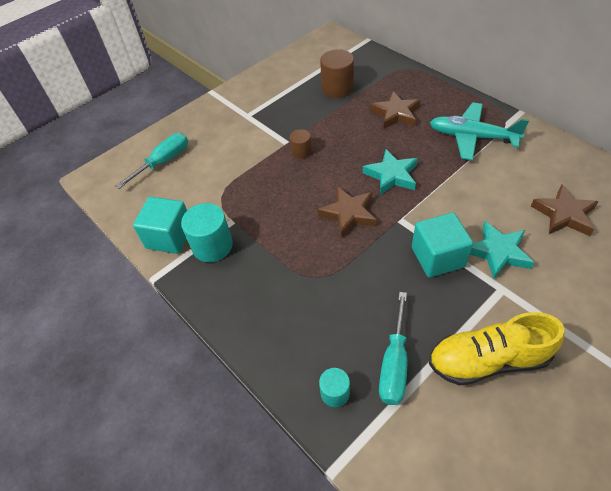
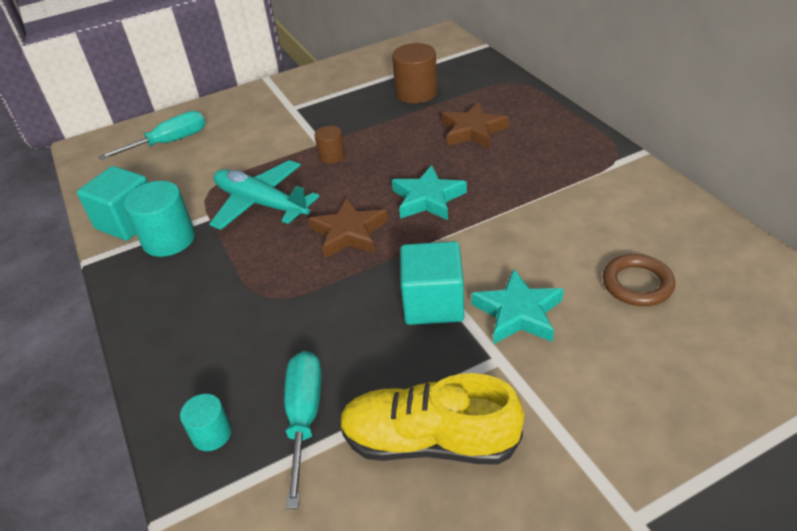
camera: 15 degrees right, 10 degrees down
(394, 364) = (304, 417): turquoise screwdriver -> turquoise screwdriver turned 150 degrees clockwise
(471, 137) = (559, 171): turquoise plane -> turquoise plane (261, 203)
(564, 214) = (637, 284): brown star -> brown ring

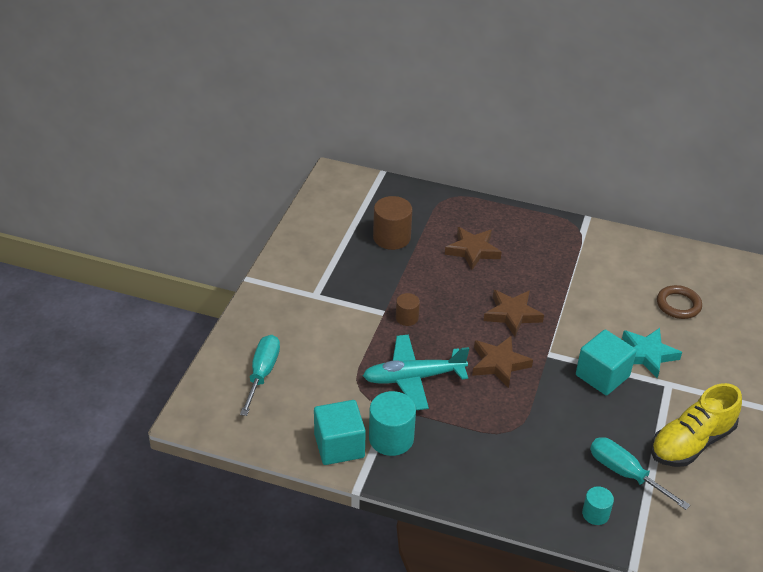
camera: 50 degrees left, 0 degrees up
(428, 199) = (512, 314): turquoise star -> brown star

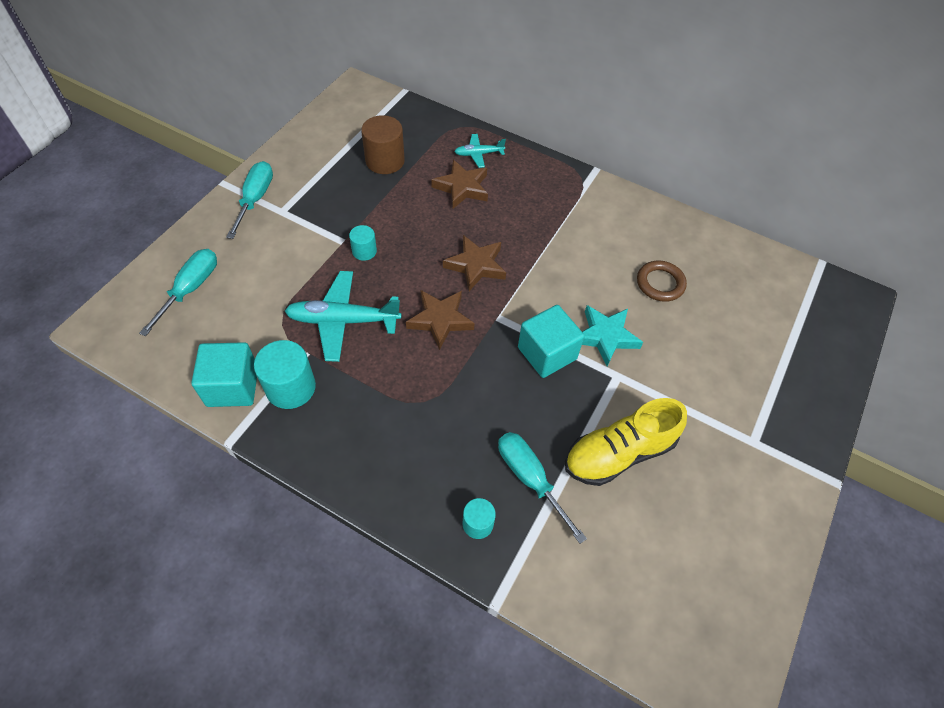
camera: 10 degrees right, 15 degrees up
(285, 288) = (255, 199): none -> turquoise screwdriver
(407, 318) = (364, 251): brown cylinder -> turquoise cylinder
(475, 219) = (478, 154): none -> turquoise plane

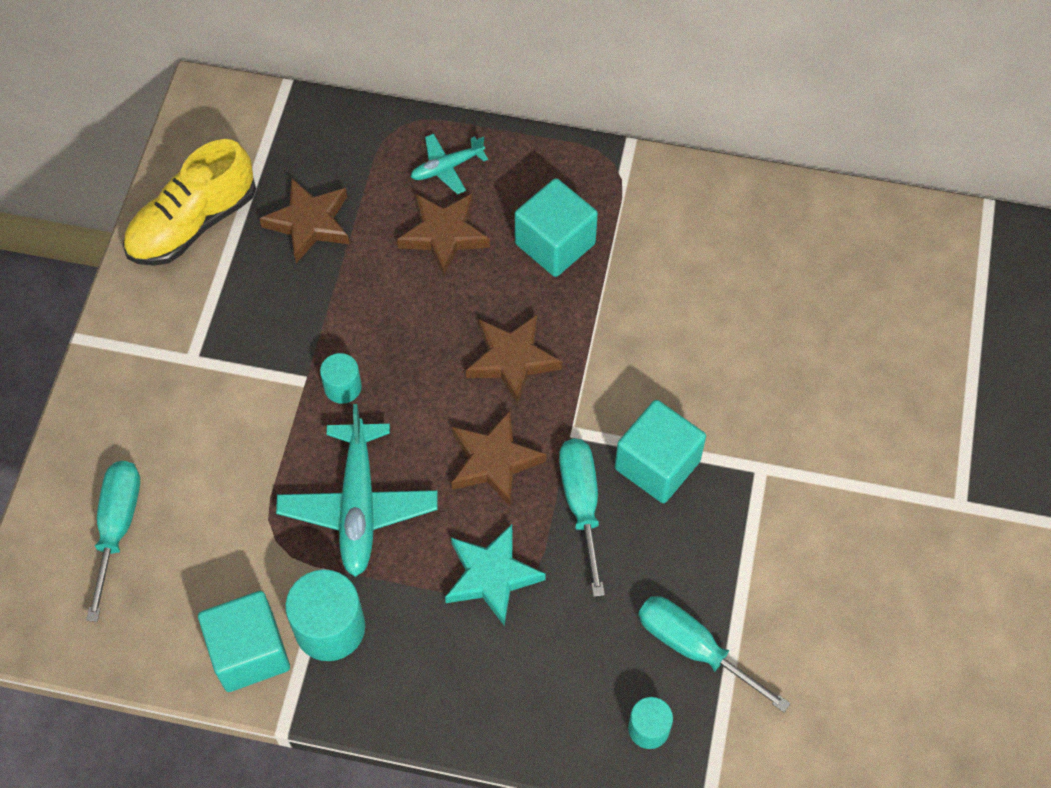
camera: 15 degrees left, 5 degrees up
(255, 199) = (142, 350): turquoise screwdriver -> turquoise screwdriver (581, 504)
(342, 321) = (358, 506): turquoise plane -> turquoise plane turned 75 degrees counterclockwise
(385, 161) = (309, 223): brown cylinder -> brown star
(528, 210) = (555, 244): none -> turquoise cube
(605, 337) = (728, 414): turquoise star -> turquoise star (492, 576)
(618, 453) = (795, 577): yellow shoe -> yellow shoe (193, 224)
(660, 283) = (777, 307): brown ring -> none

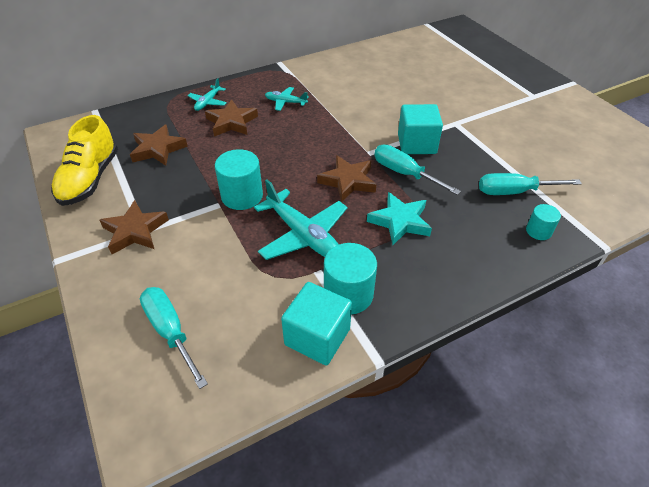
camera: 40 degrees left, 15 degrees down
(343, 387) = (242, 196): turquoise cylinder -> turquoise cylinder, size x1.76
(512, 360) = (312, 145): brown star -> brown star (135, 231)
(555, 244) = (285, 102): turquoise cube -> turquoise plane

